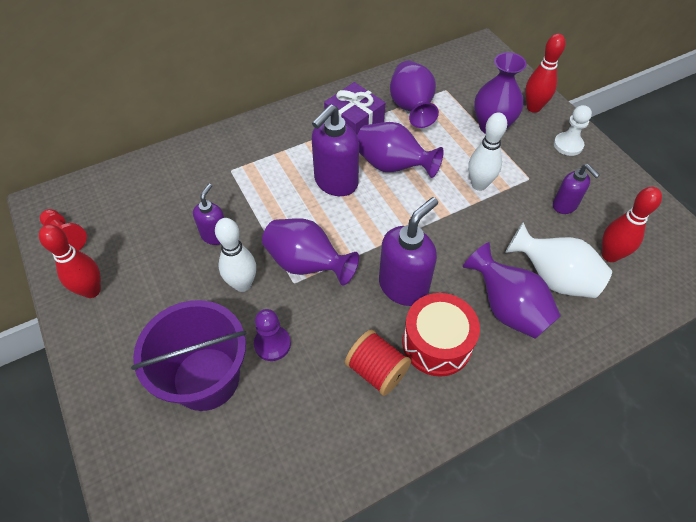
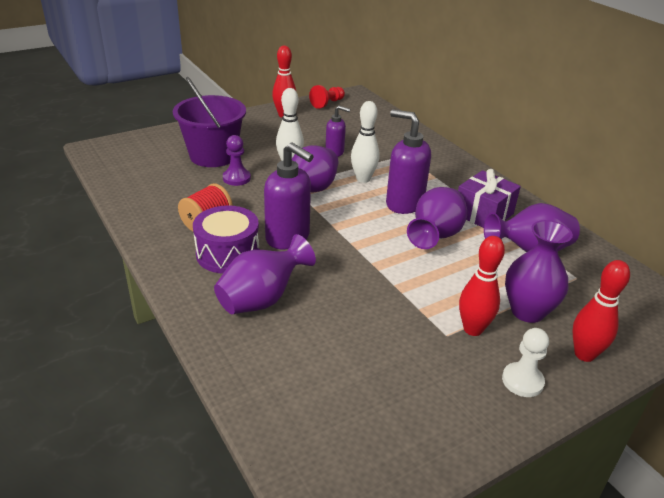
camera: 85 degrees right, 20 degrees down
(437, 343) = (228, 253): red drum -> purple drum
(479, 185) = (425, 293): white bowling pin -> white bowling pin (363, 179)
(553, 278) = (299, 337): white vase -> none
(565, 205) = (409, 362): purple soap dispenser -> none
(610, 255) = (335, 393): red bowling pin -> red bowling pin (473, 329)

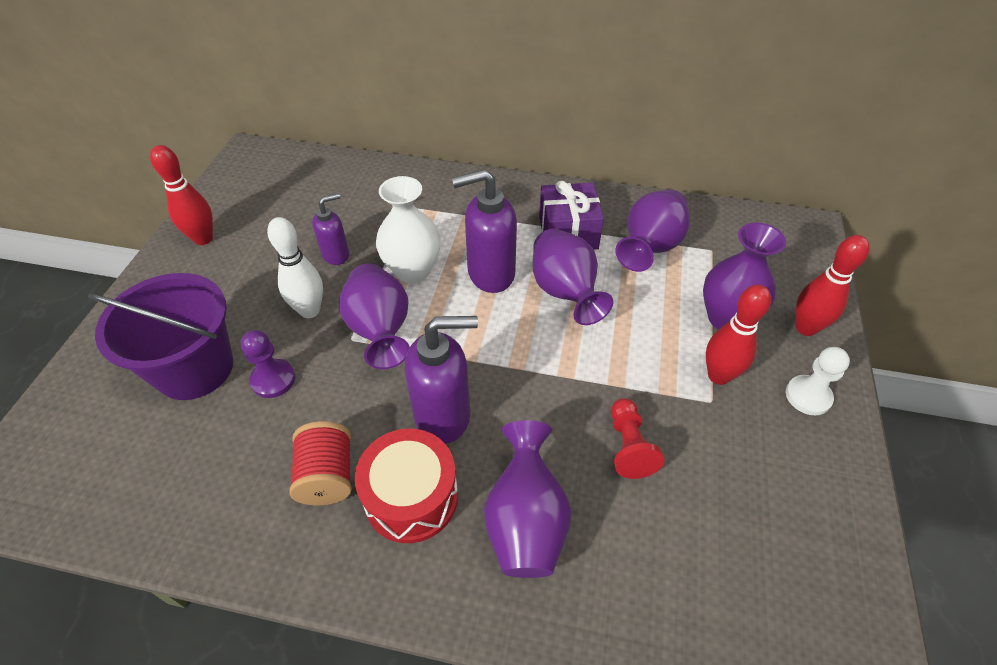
camera: 45 degrees left, 15 degrees up
(228, 253) = (411, 497): purple drum -> red drum
(327, 103) = (233, 186): red pawn -> red pawn (628, 446)
(363, 179) = (412, 271): white bowling pin -> white vase

